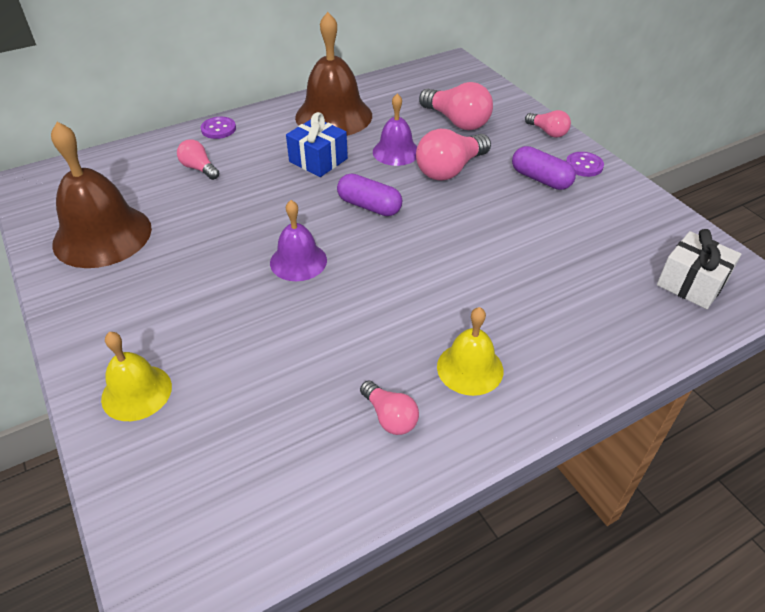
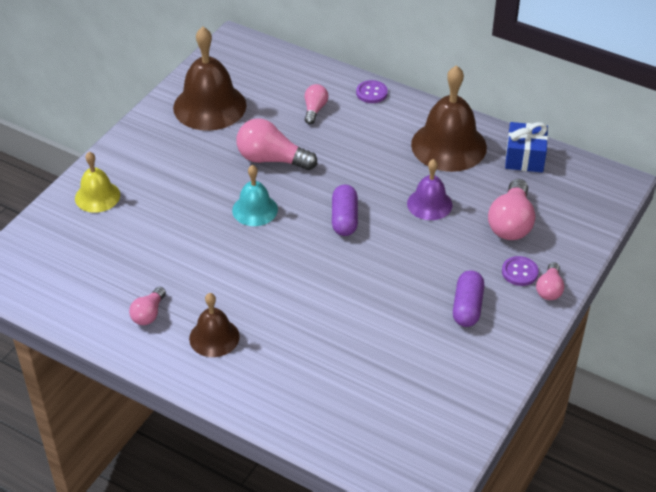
camera: 60 degrees right, 0 degrees up
(298, 261) = (255, 209): purple bell -> turquoise bell
(318, 160) = (378, 165): blue gift -> blue gift (524, 158)
(450, 169) = (432, 246): pink light bulb -> pink light bulb (272, 159)
(470, 368) = (214, 337): yellow bell -> brown bell
(584, 165) = (514, 330): purple button -> purple button (519, 272)
(691, 283) = (396, 441): white gift -> none

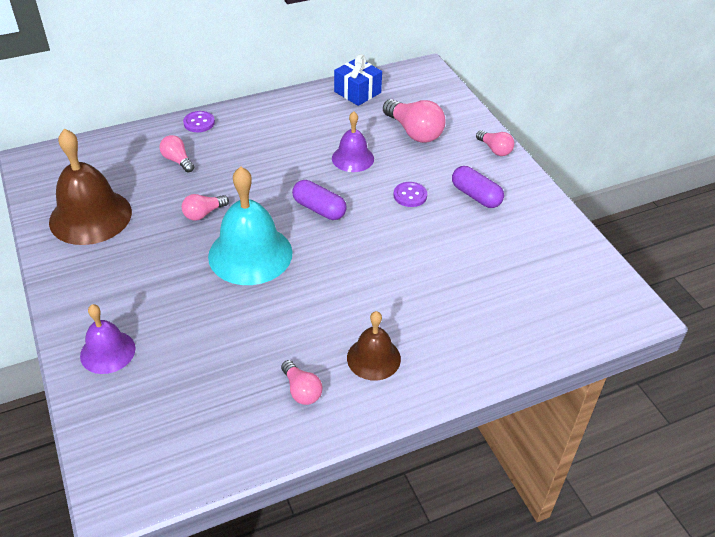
camera: 55 degrees left, 0 degrees up
(97, 196) = (107, 352): yellow bell -> purple bell
(255, 209) = (250, 254): turquoise bell -> turquoise bell, size x1.74
(272, 159) = (203, 213): pink light bulb -> pink light bulb, size x0.57
(448, 145) = (303, 117): brown bell -> none
(519, 272) = (465, 154): purple button -> purple button (410, 195)

